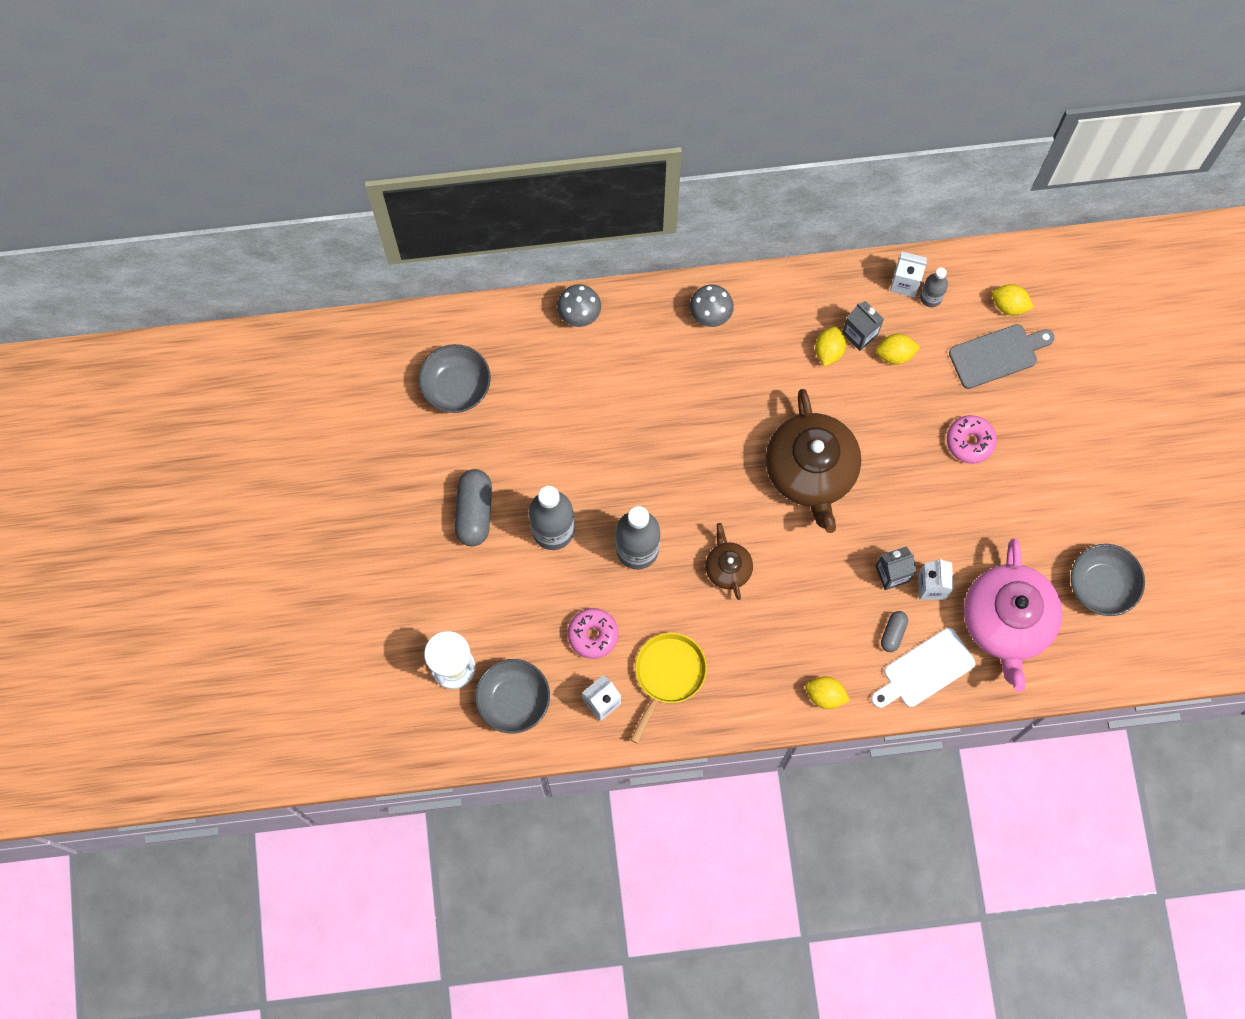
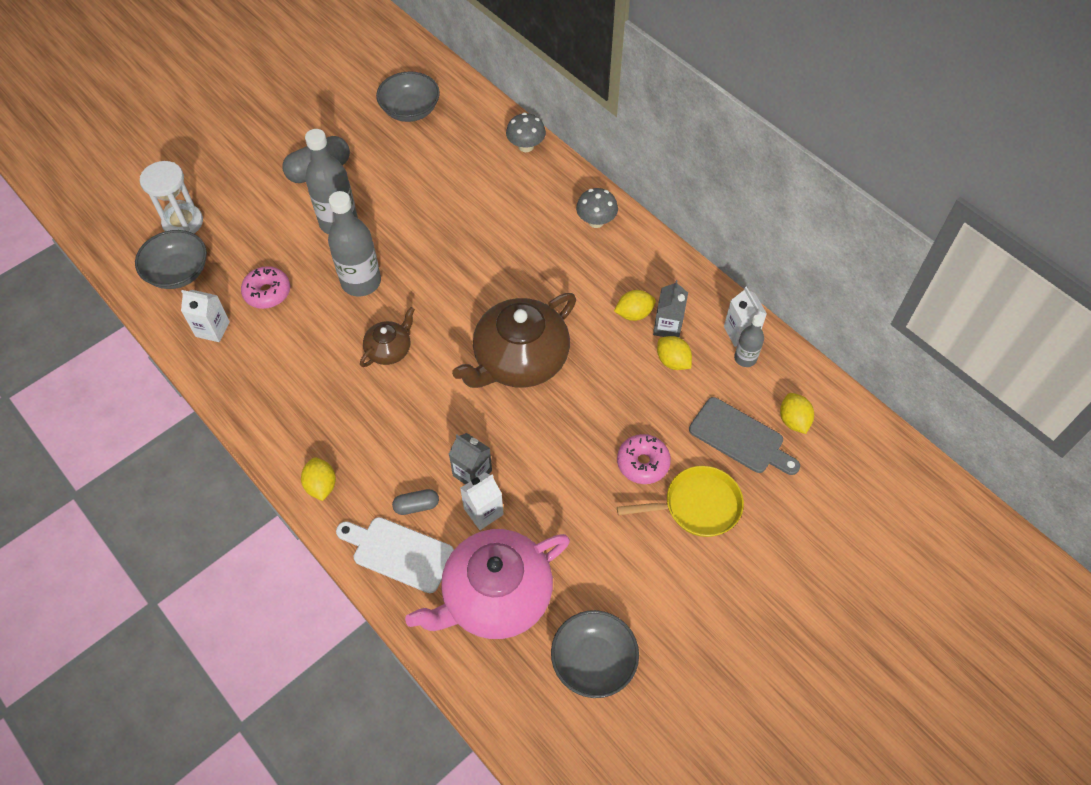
camera: 55 degrees right, 15 degrees down
(668, 675) = (265, 360): yellow pan -> yellow pan (697, 506)

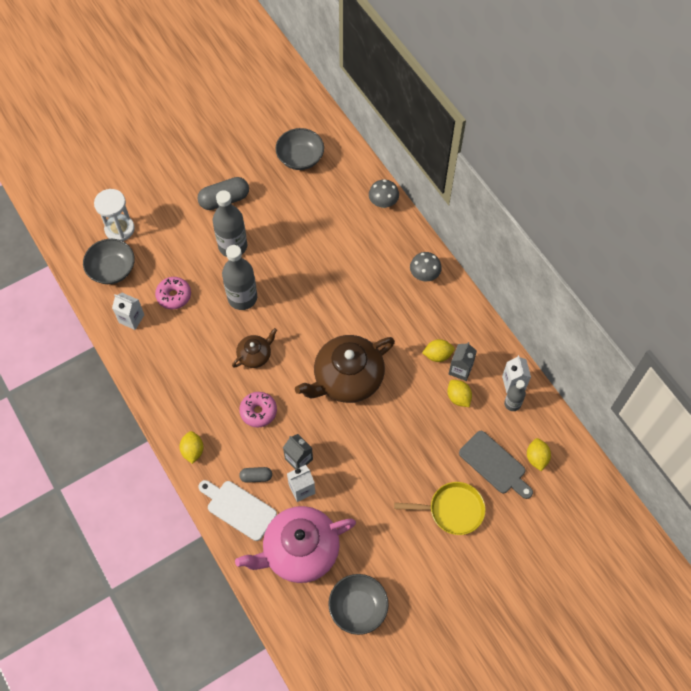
camera: 10 degrees right, 5 degrees up
(643, 463) = (420, 472): pink donut -> pink donut (258, 411)

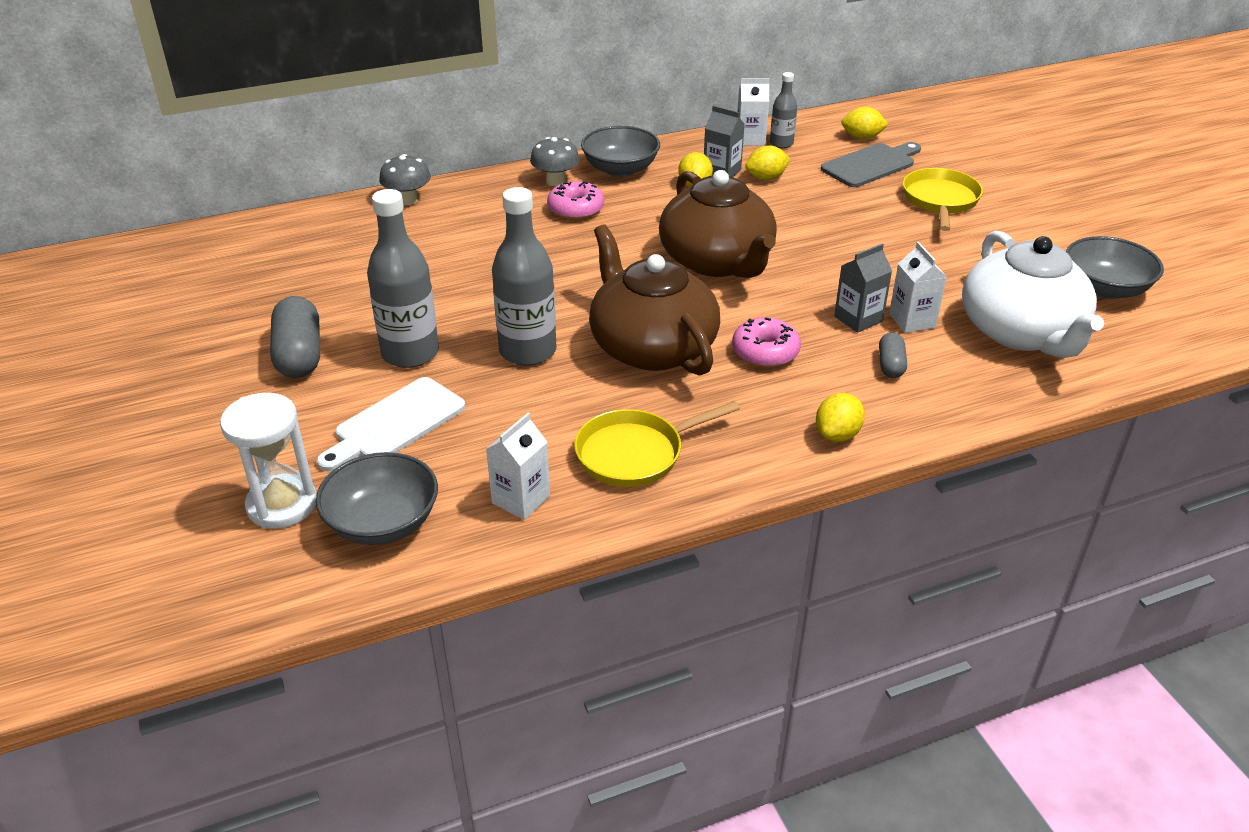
camera: 80 degrees left, 25 degrees down
(168, 360) = (635, 453): none -> yellow pan
(174, 296) = (489, 435): pink donut -> pink donut (576, 209)
(193, 450) = (837, 434): yellow lemon -> yellow lemon turned 60 degrees counterclockwise
(239, 508) = (952, 389): white cutting board -> white cutting board (395, 423)
(255, 355) = (651, 347): brown teapot -> brown teapot, size x2.02
(299, 550) = (1021, 332): pink teapot -> white teapot
(300, 158) = (266, 265): grey bowl -> grey bowl (620, 169)

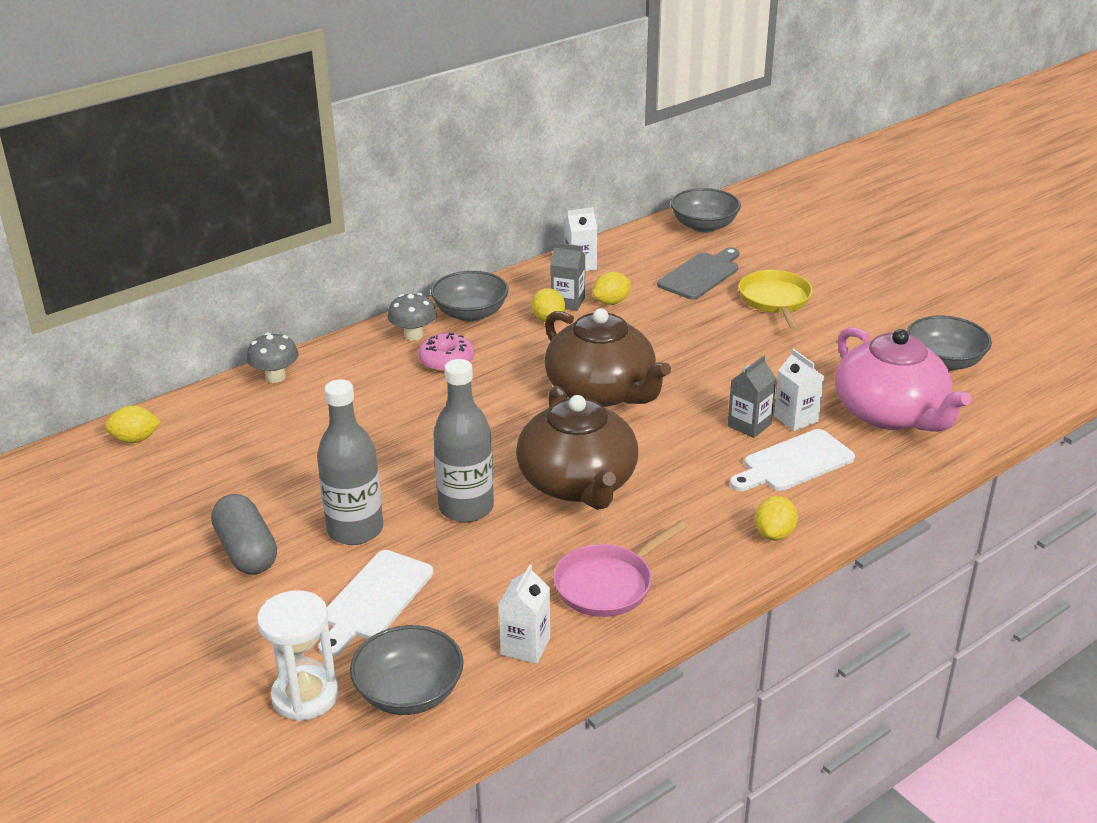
camera: 15 degrees left, 5 degrees down
(635, 453) = (608, 584): yellow pan -> pink pan
(651, 347) = (578, 483): brown teapot -> brown teapot turned 150 degrees counterclockwise
(765, 352) = (681, 470): pink donut -> none
(781, 143) = (611, 265): grey bottle -> none
(862, 138) = (682, 249): yellow lemon -> yellow lemon (135, 439)
(890, 365) = (794, 463): grey capsule -> white cutting board
(895, 119) = (704, 226): none -> grey bowl
(1021, 332) = (891, 414): white teapot -> pink teapot

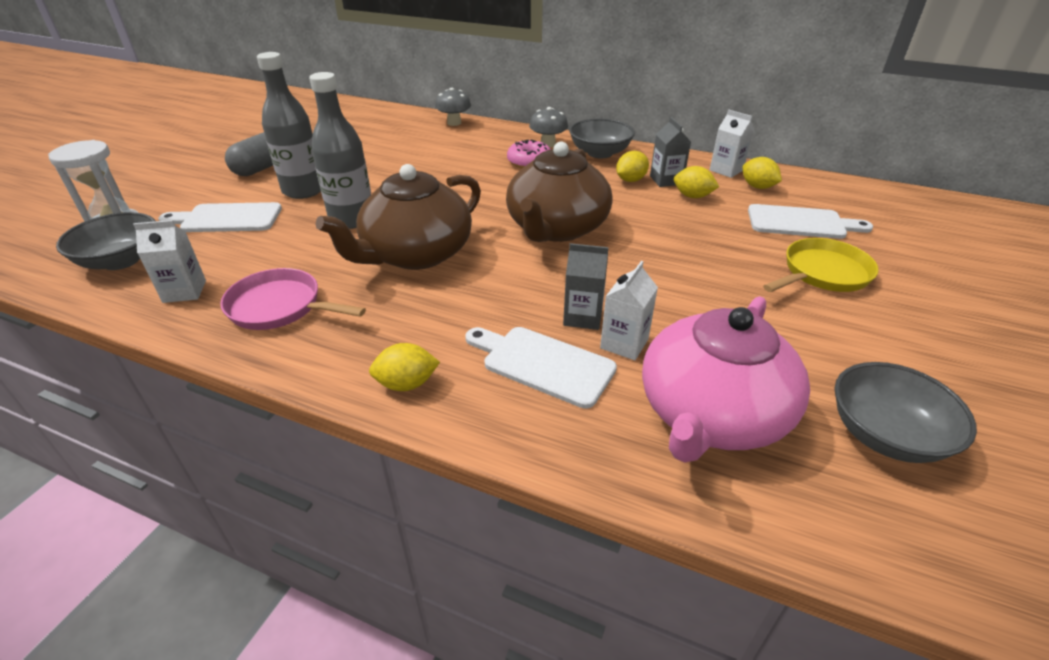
camera: 60 degrees right, 5 degrees up
(135, 439) = (358, 111): yellow lemon -> yellow lemon (757, 187)
(701, 275) = (801, 223): grey cutting board -> white cutting board
(704, 226) = (885, 202): grey bowl -> none

